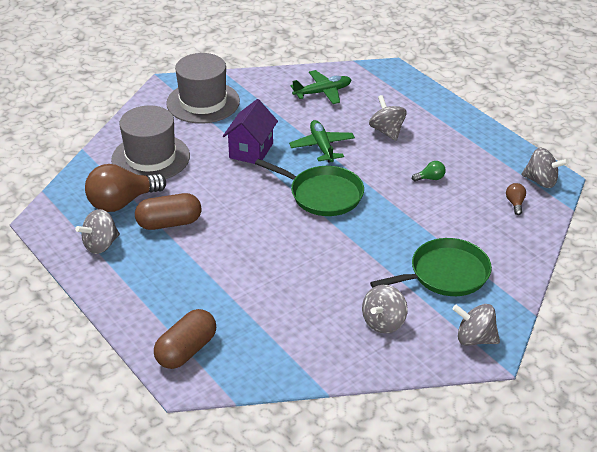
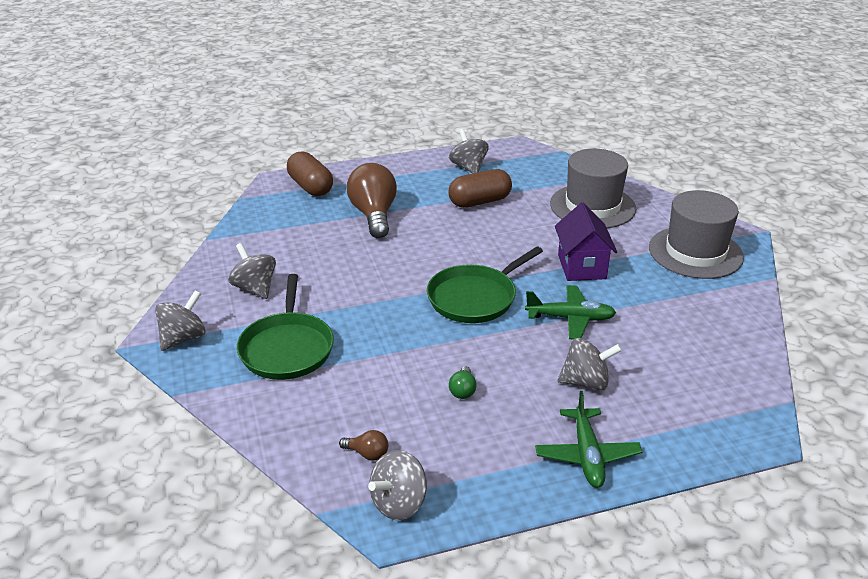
camera: 110 degrees right, 5 degrees down
(122, 202) = (524, 183): brown light bulb -> brown light bulb (374, 215)
(169, 223) = (479, 202): brown capsule -> brown capsule turned 60 degrees clockwise
(251, 151) = (581, 267): purple house -> purple house turned 45 degrees clockwise
(322, 92) = (701, 348): green plane -> green plane (587, 455)

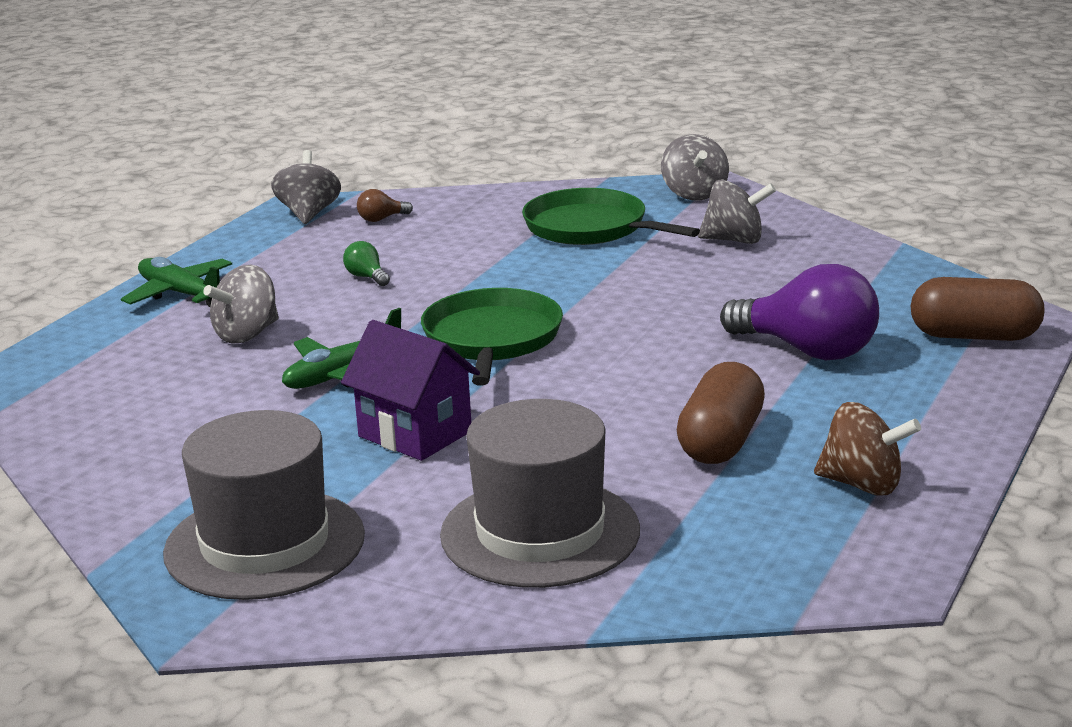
camera: 135 degrees right, 10 degrees down
(374, 215) = (808, 350): brown light bulb -> purple light bulb
(468, 167) = (863, 485): grey spinning top -> brown spinning top

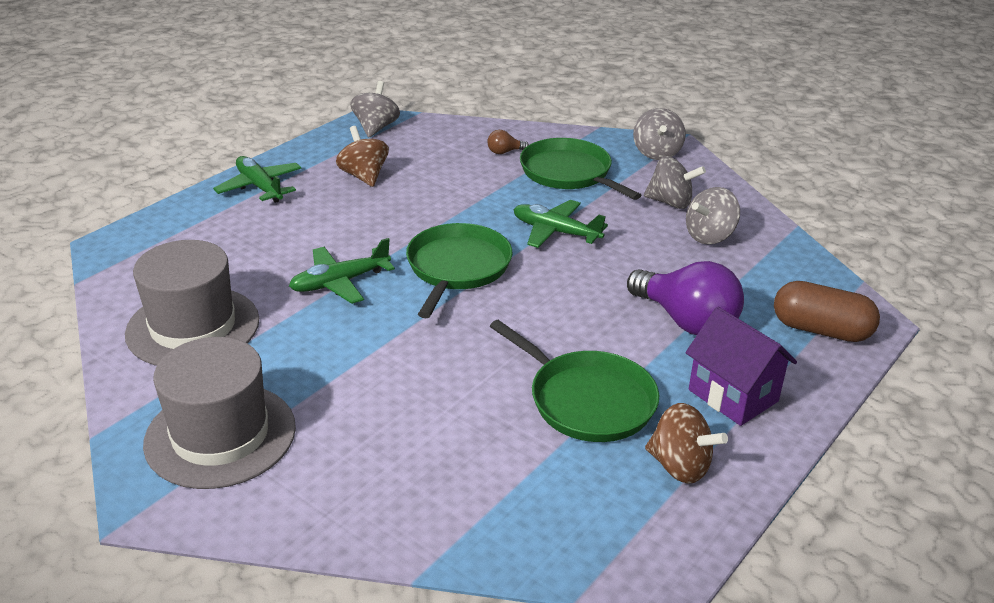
camera: 10 degrees right, 10 degrees up
(247, 334) = (289, 232): grey spinning top -> grey spinning top (709, 236)
(318, 265) = (364, 176): none -> brown spinning top
(367, 277) = (392, 193): green light bulb -> none
(381, 219) = (424, 141): brown light bulb -> brown light bulb (504, 152)
(415, 434) = (367, 349): purple house -> purple house (733, 395)
(540, 532) = (419, 465): grey hat -> grey hat (193, 327)
(602, 288) = (555, 232): none -> green plane
(721, 441) = (587, 400): brown capsule -> green pan

